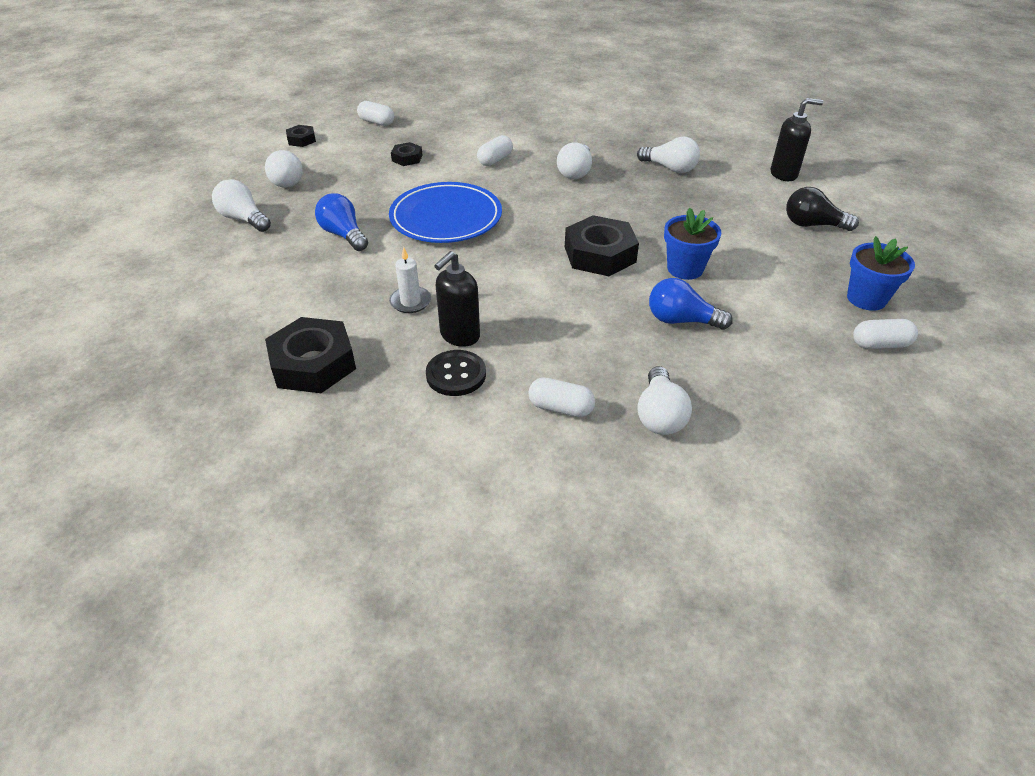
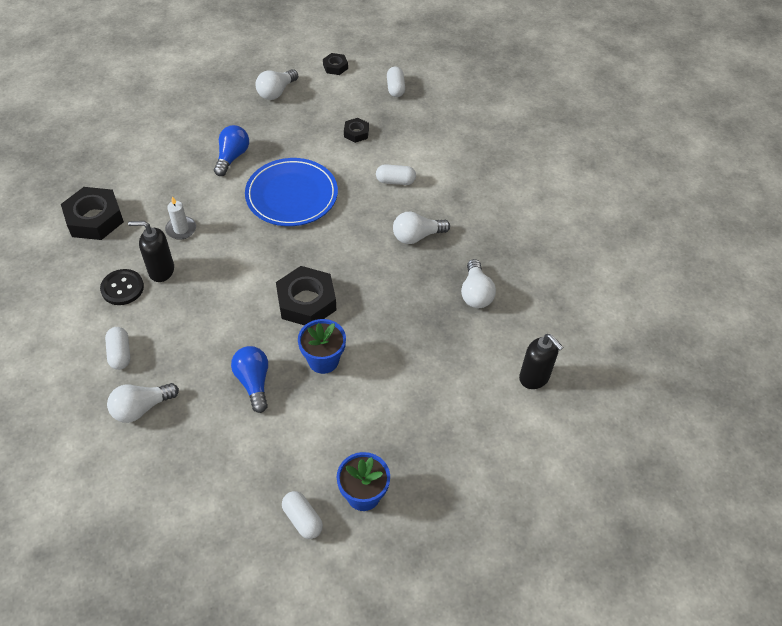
camera: 55 degrees right, 10 degrees up
(244, 219) = (215, 102): white light bulb -> none
(812, 225) = (456, 425): black light bulb -> none

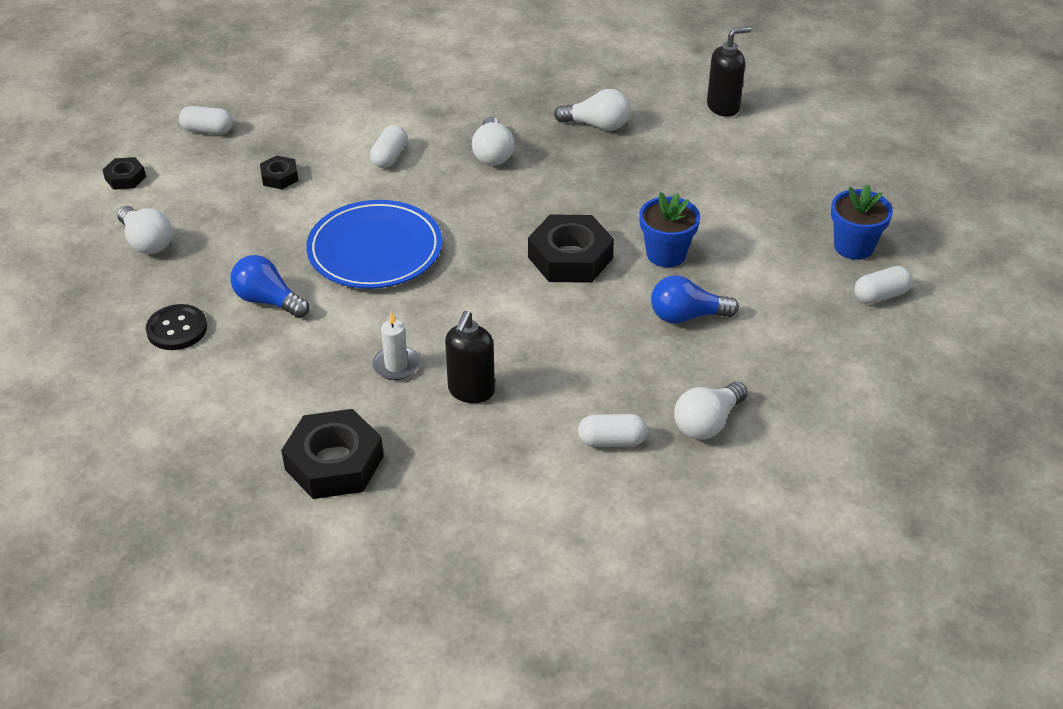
camera: 75 degrees left, 10 degrees down
(122, 288) = (491, 434): black button -> black button (177, 329)
(141, 408) = (707, 423): white light bulb -> white light bulb turned 60 degrees clockwise

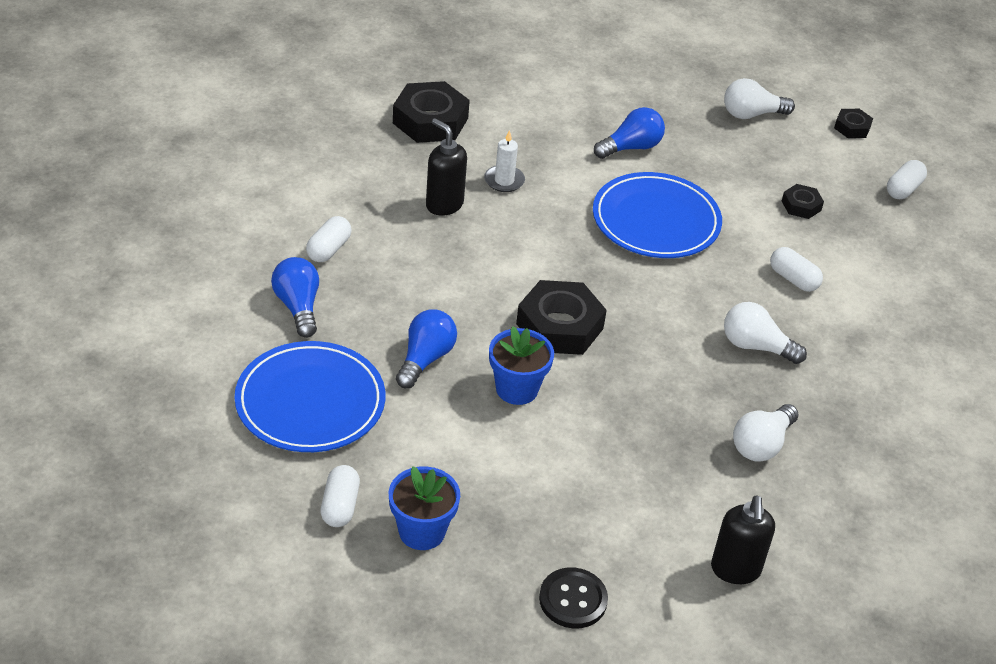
camera: 115 degrees right, 0 degrees up
(177, 329) = (630, 99): black button -> black button (573, 600)
(707, 423) = (298, 307): white light bulb -> blue light bulb
(804, 360) = (310, 402): none -> blue plate

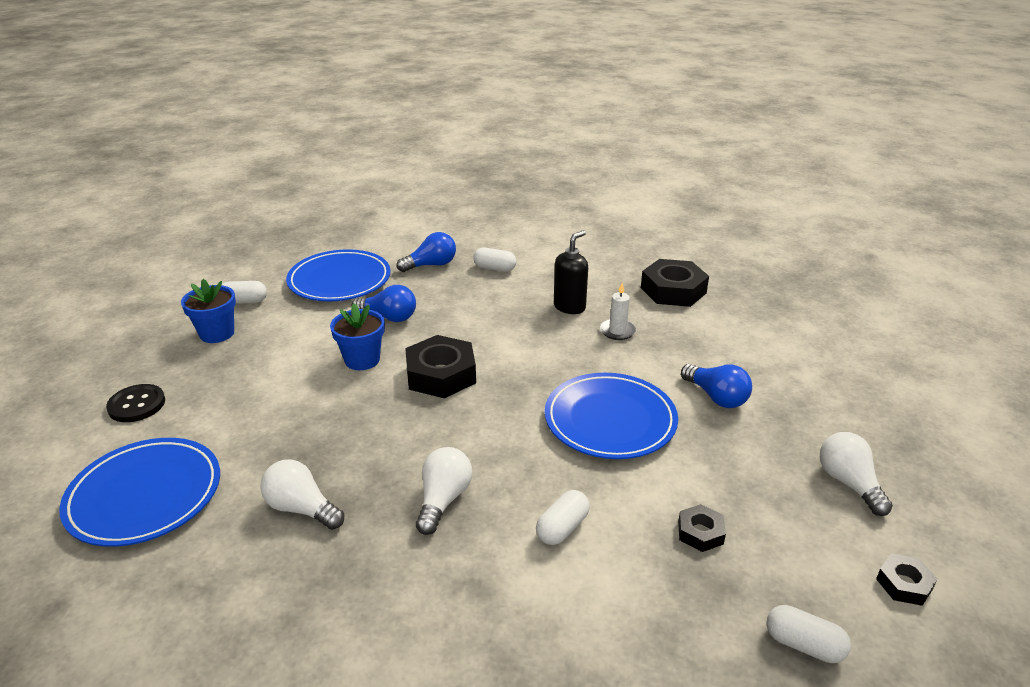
camera: 85 degrees right, 10 degrees down
(735, 570) = (145, 495): black soap dispenser -> blue plate

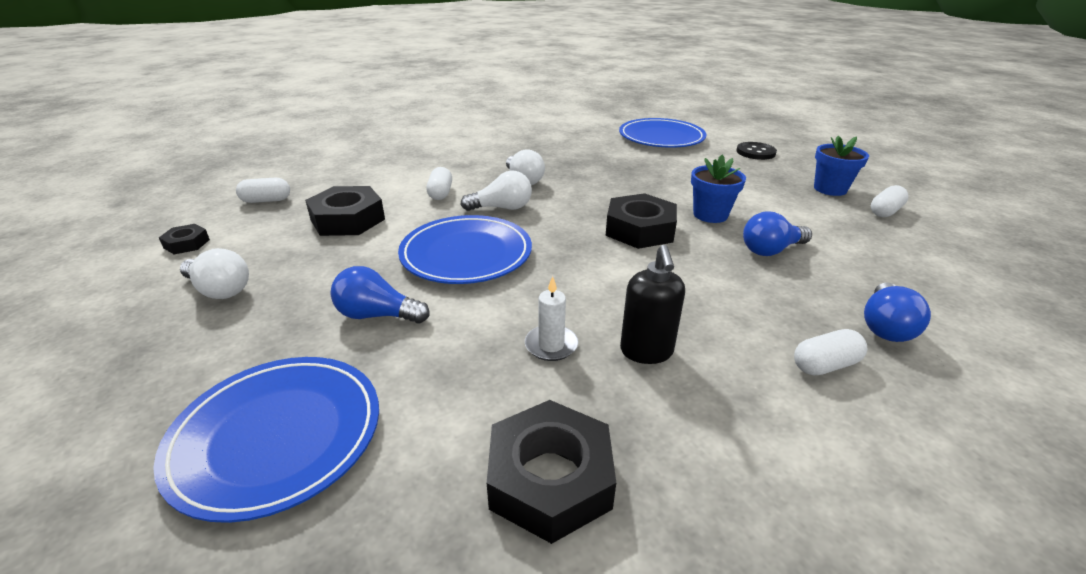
camera: 140 degrees right, 0 degrees up
(301, 508) = (587, 156): white light bulb -> white light bulb (502, 208)
(339, 280) = (892, 261): blue plate -> blue plate (277, 436)
(700, 532) = (347, 219): black nut -> black nut, size x1.96

